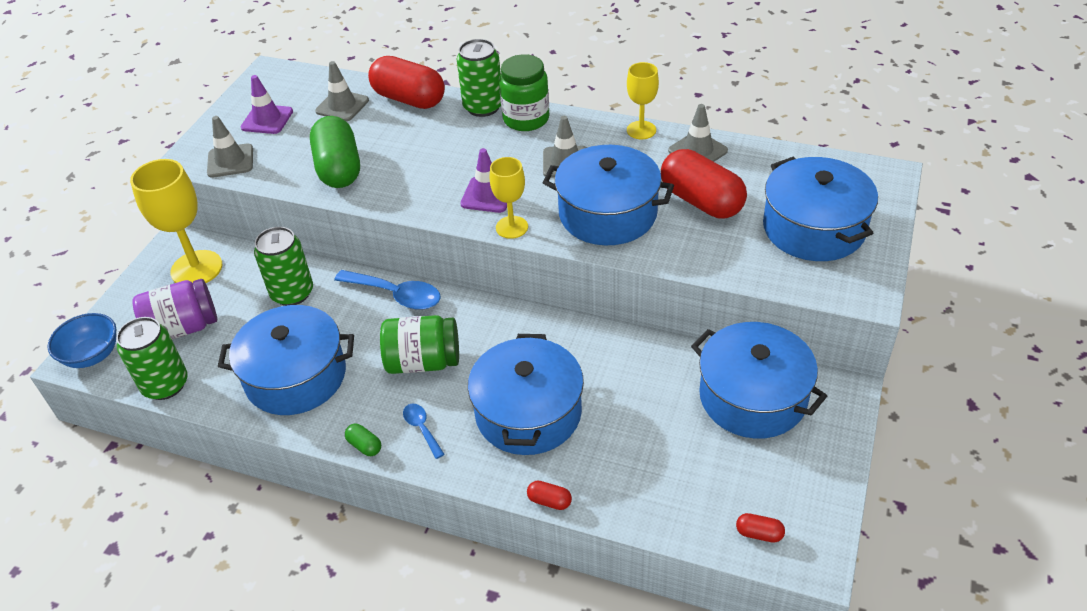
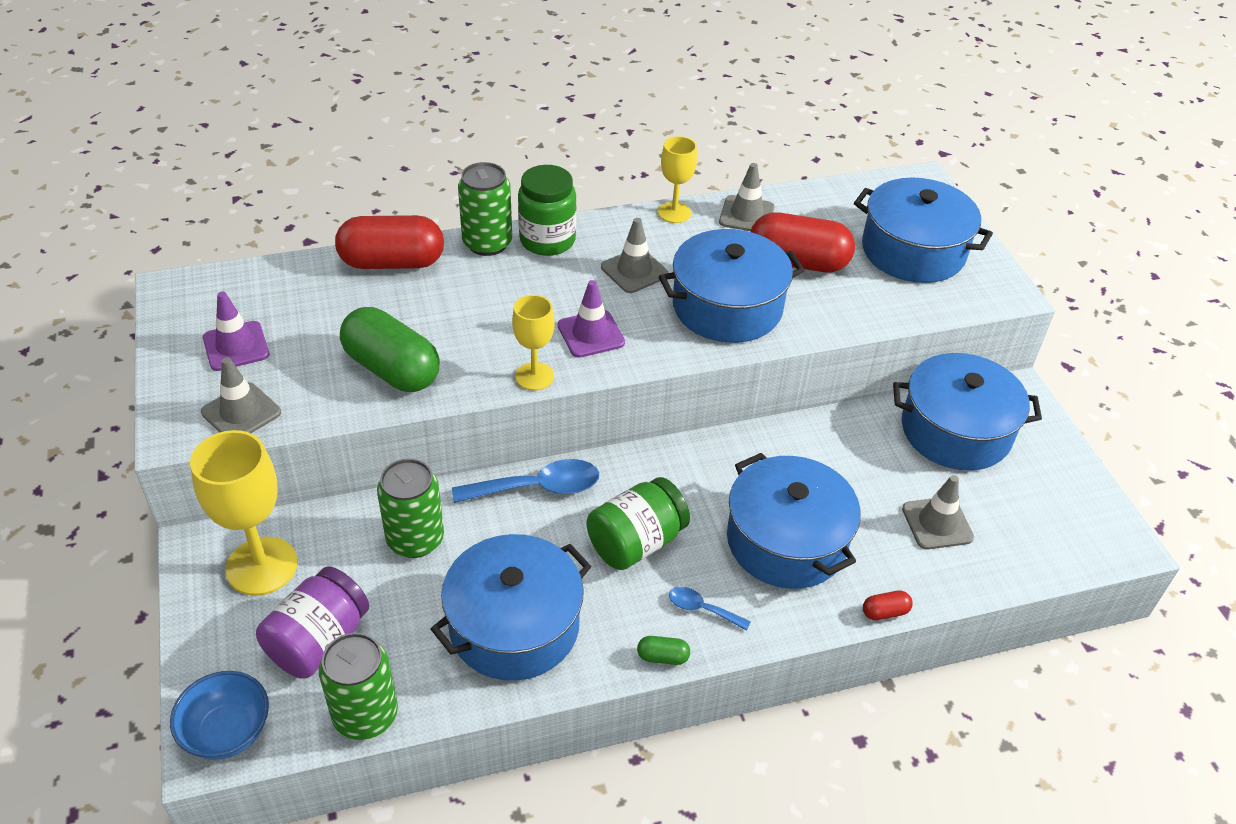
camera: 40 degrees left, 0 degrees up
(342, 106) = (317, 297): grey traffic cone -> grey traffic cone (937, 523)
(512, 227) = (649, 357): yellow goblet -> yellow goblet (534, 376)
(759, 534) = (1069, 545): red capsule -> none

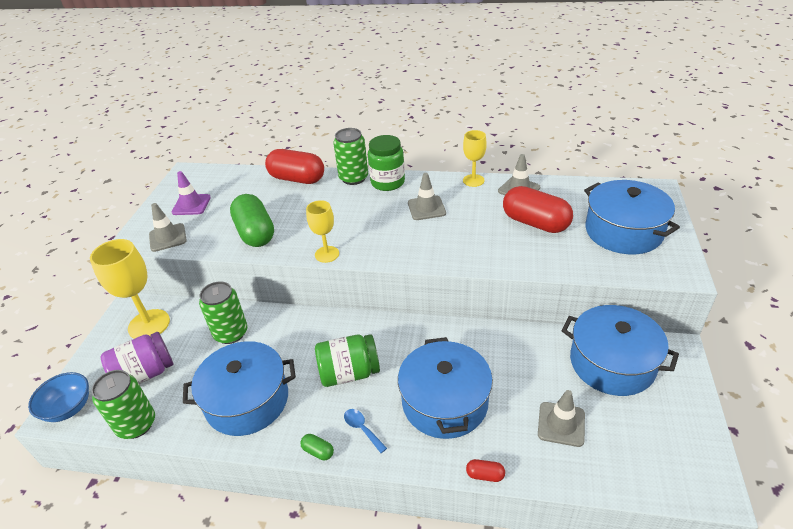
camera: 30 degrees right, 5 degrees down
(537, 488) = (314, 323): blue spoon -> none
(591, 334) = (376, 238): purple traffic cone -> none
(727, 307) = (470, 240): blue pot -> none

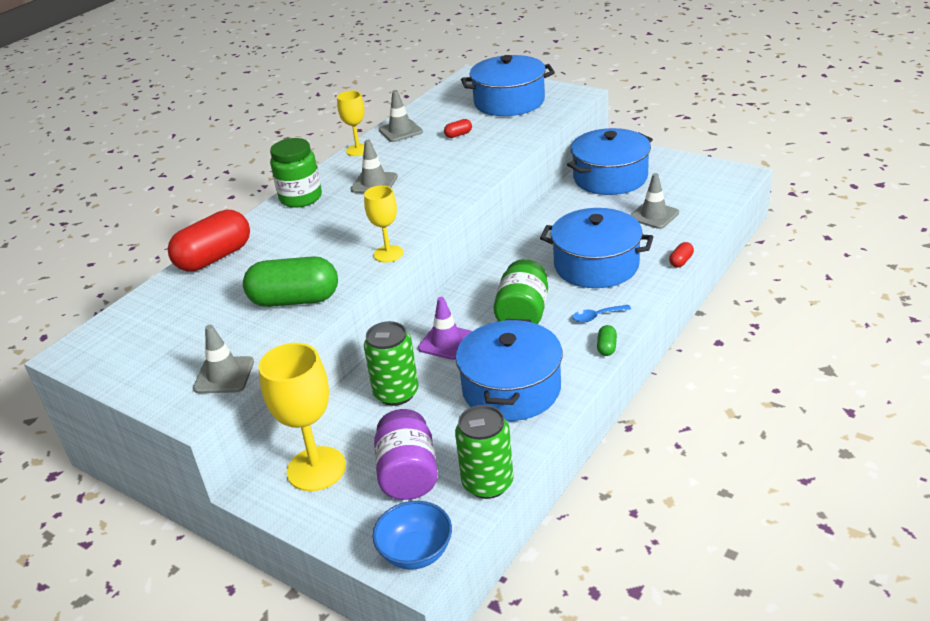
camera: 65 degrees left, 5 degrees down
(191, 205) = (167, 351): purple traffic cone -> purple traffic cone (446, 342)
(318, 451) = (606, 347): green capsule -> green capsule turned 45 degrees counterclockwise
(353, 178) = (264, 218): green can -> none
(535, 223) = (458, 135): red capsule -> red capsule, size x0.41

